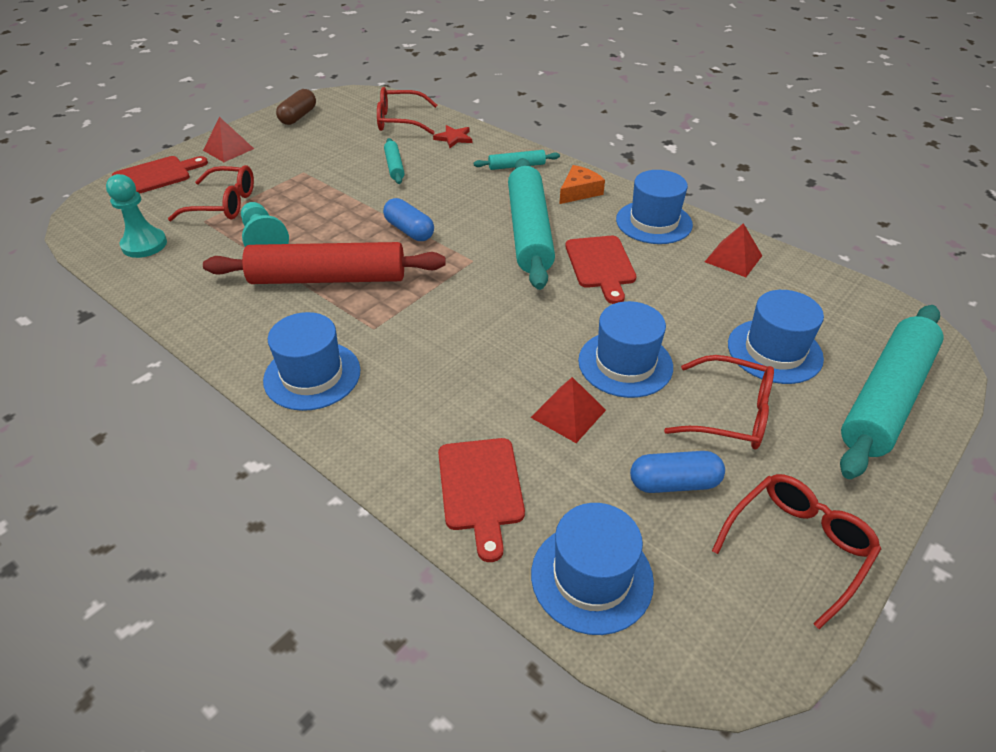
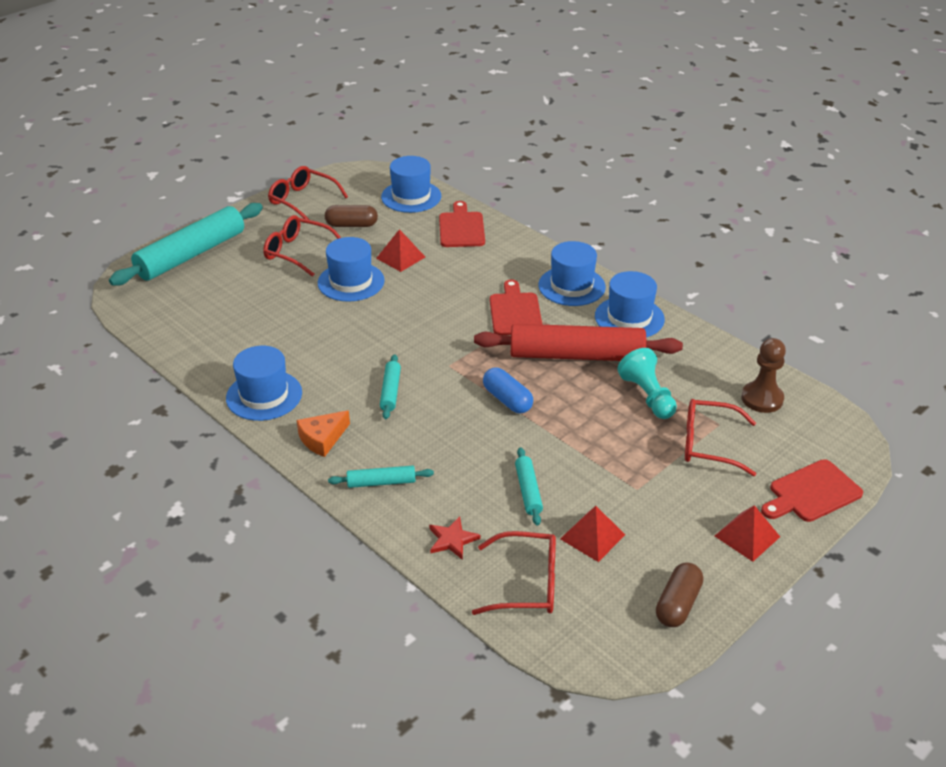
camera: 175 degrees left, 5 degrees down
(144, 244) = (762, 399): turquoise pawn -> brown pawn
(528, 232) = (391, 391): turquoise rolling pin -> turquoise rolling pin, size x0.45
(601, 265) = (336, 354): red cutting board -> red cutting board (515, 312)
(674, 483) = (351, 225): blue capsule -> brown capsule
(733, 258) = (215, 354): red pyramid -> red pyramid (592, 536)
(774, 351) = (240, 284): blue hat -> blue hat (629, 318)
(797, 547) = (303, 200): red glasses -> red glasses turned 75 degrees clockwise

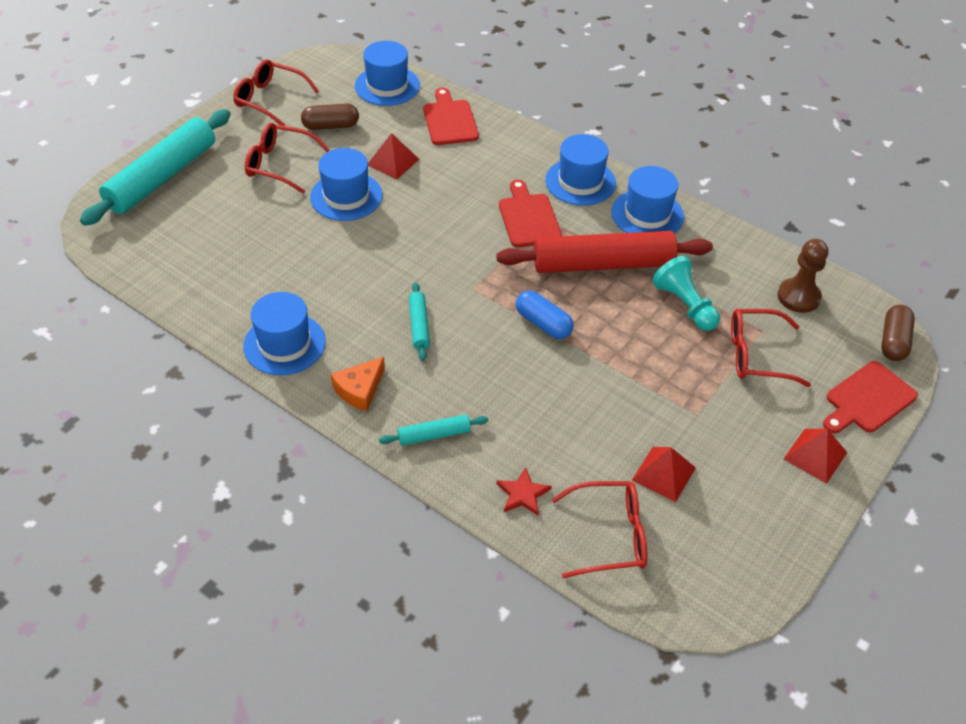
camera: 10 degrees left, 10 degrees up
(528, 491) = (588, 428): turquoise rolling pin -> none
(677, 604) = (763, 540): brown capsule -> brown capsule (893, 341)

